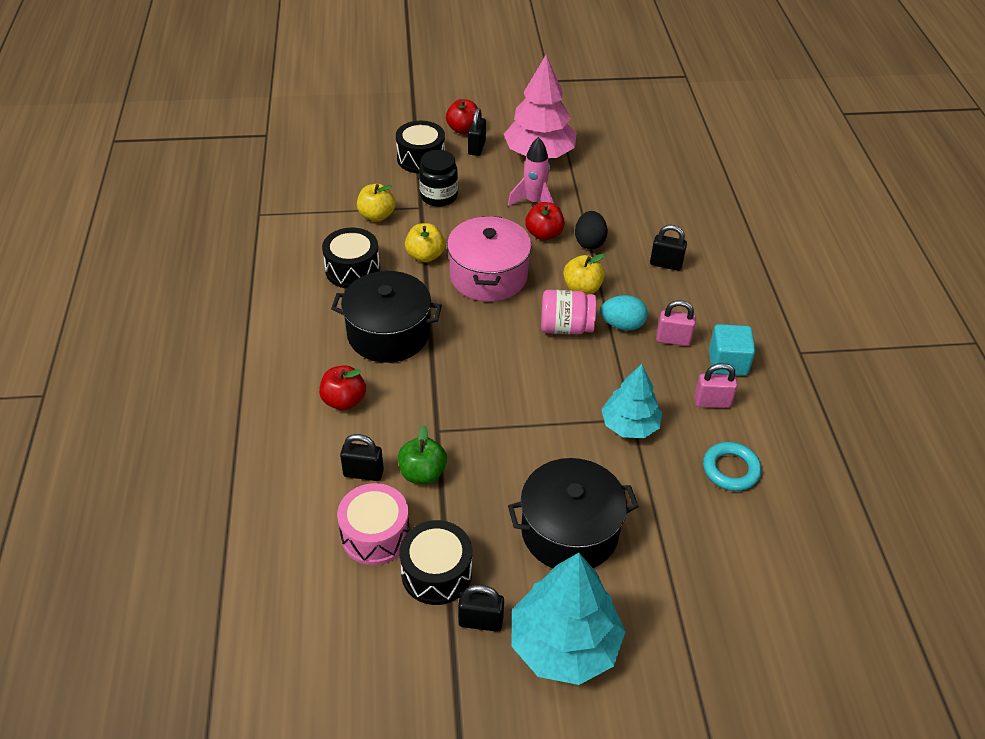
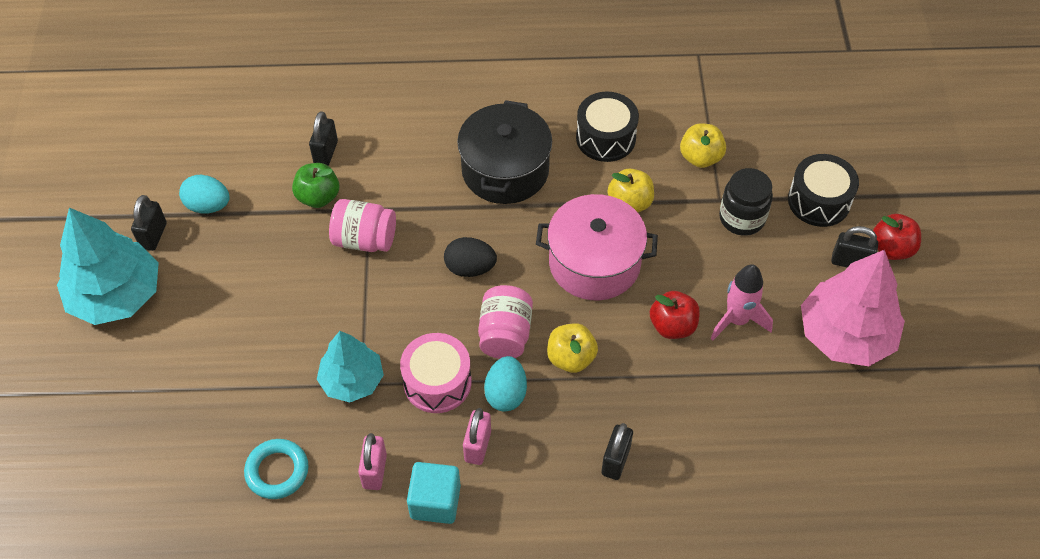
camera: 95 degrees right, 10 degrees up
(344, 401) = (416, 136): red apple -> none
(375, 535) = (256, 162): pink drum -> pink drum (437, 382)
(436, 573) = (208, 206): black drum -> turquoise egg
(474, 430) = (364, 239): none -> pink jar
(569, 531) = (230, 310): black pot -> none
(589, 242) = (658, 376): black egg -> black egg (470, 268)

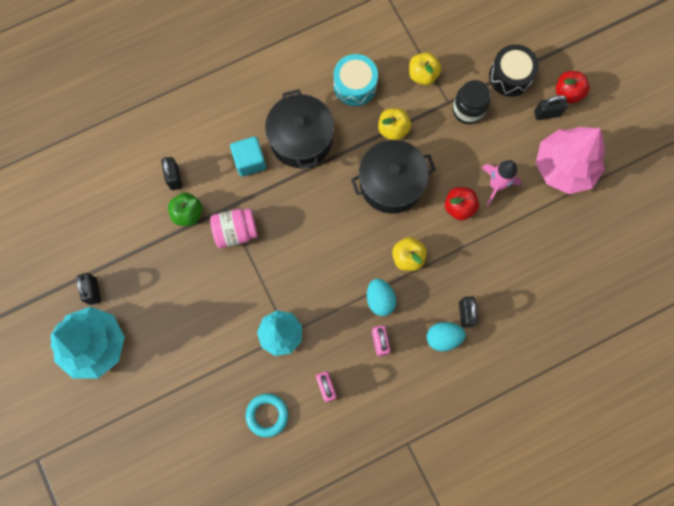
camera: 25 degrees left, 20 degrees up
(208, 206) = (117, 252): turquoise egg -> turquoise egg (443, 337)
(435, 501) = (372, 389): turquoise cube -> turquoise cube (250, 161)
(437, 382) = (334, 311): pink drum -> none
(470, 268) = (314, 222): black egg -> none
(505, 334) = (359, 259): pink jar -> none
(594, 263) = (391, 183): pink pot -> black pot
(605, 138) = (355, 86): black drum -> turquoise drum

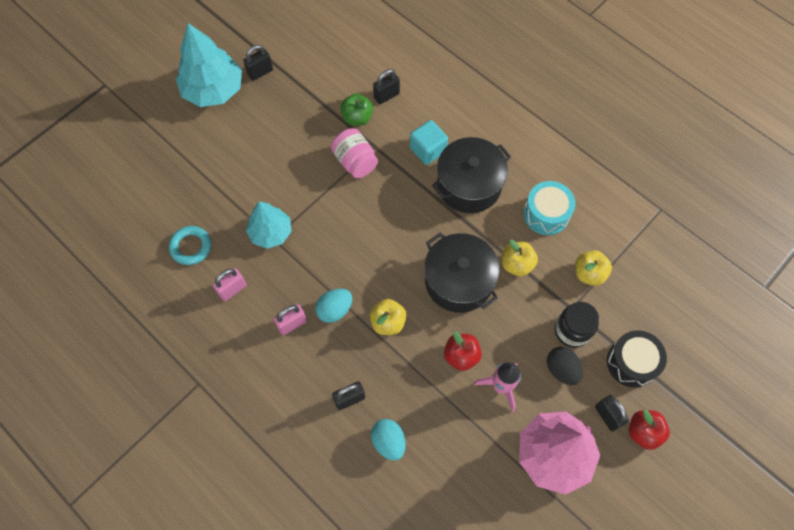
camera: 70 degrees right, 10 degrees down
(443, 337) = (316, 384): turquoise egg -> turquoise egg (388, 442)
(498, 132) = (561, 369): none -> black egg

